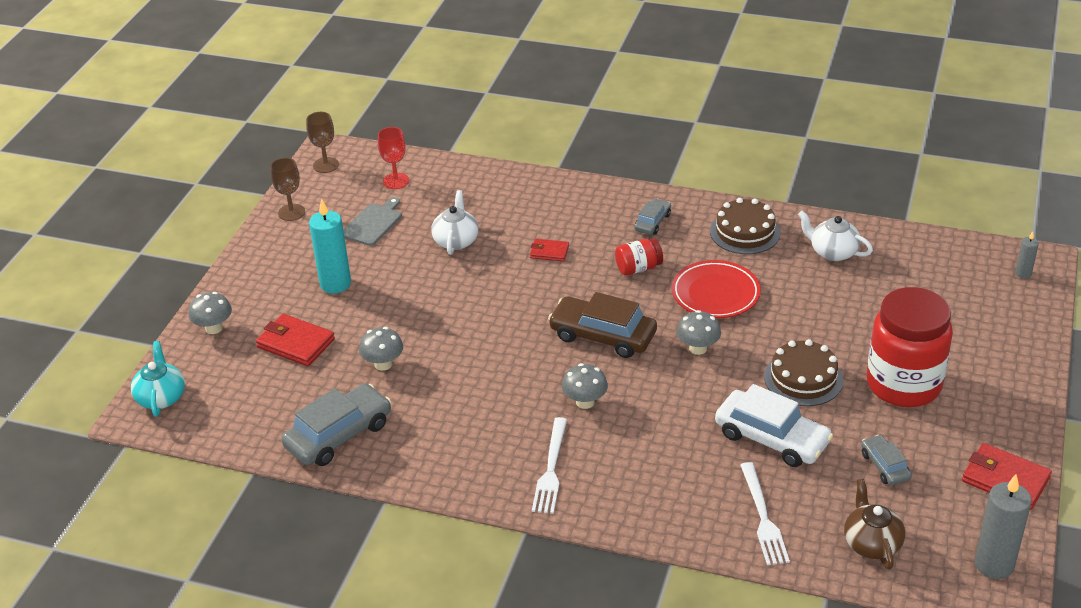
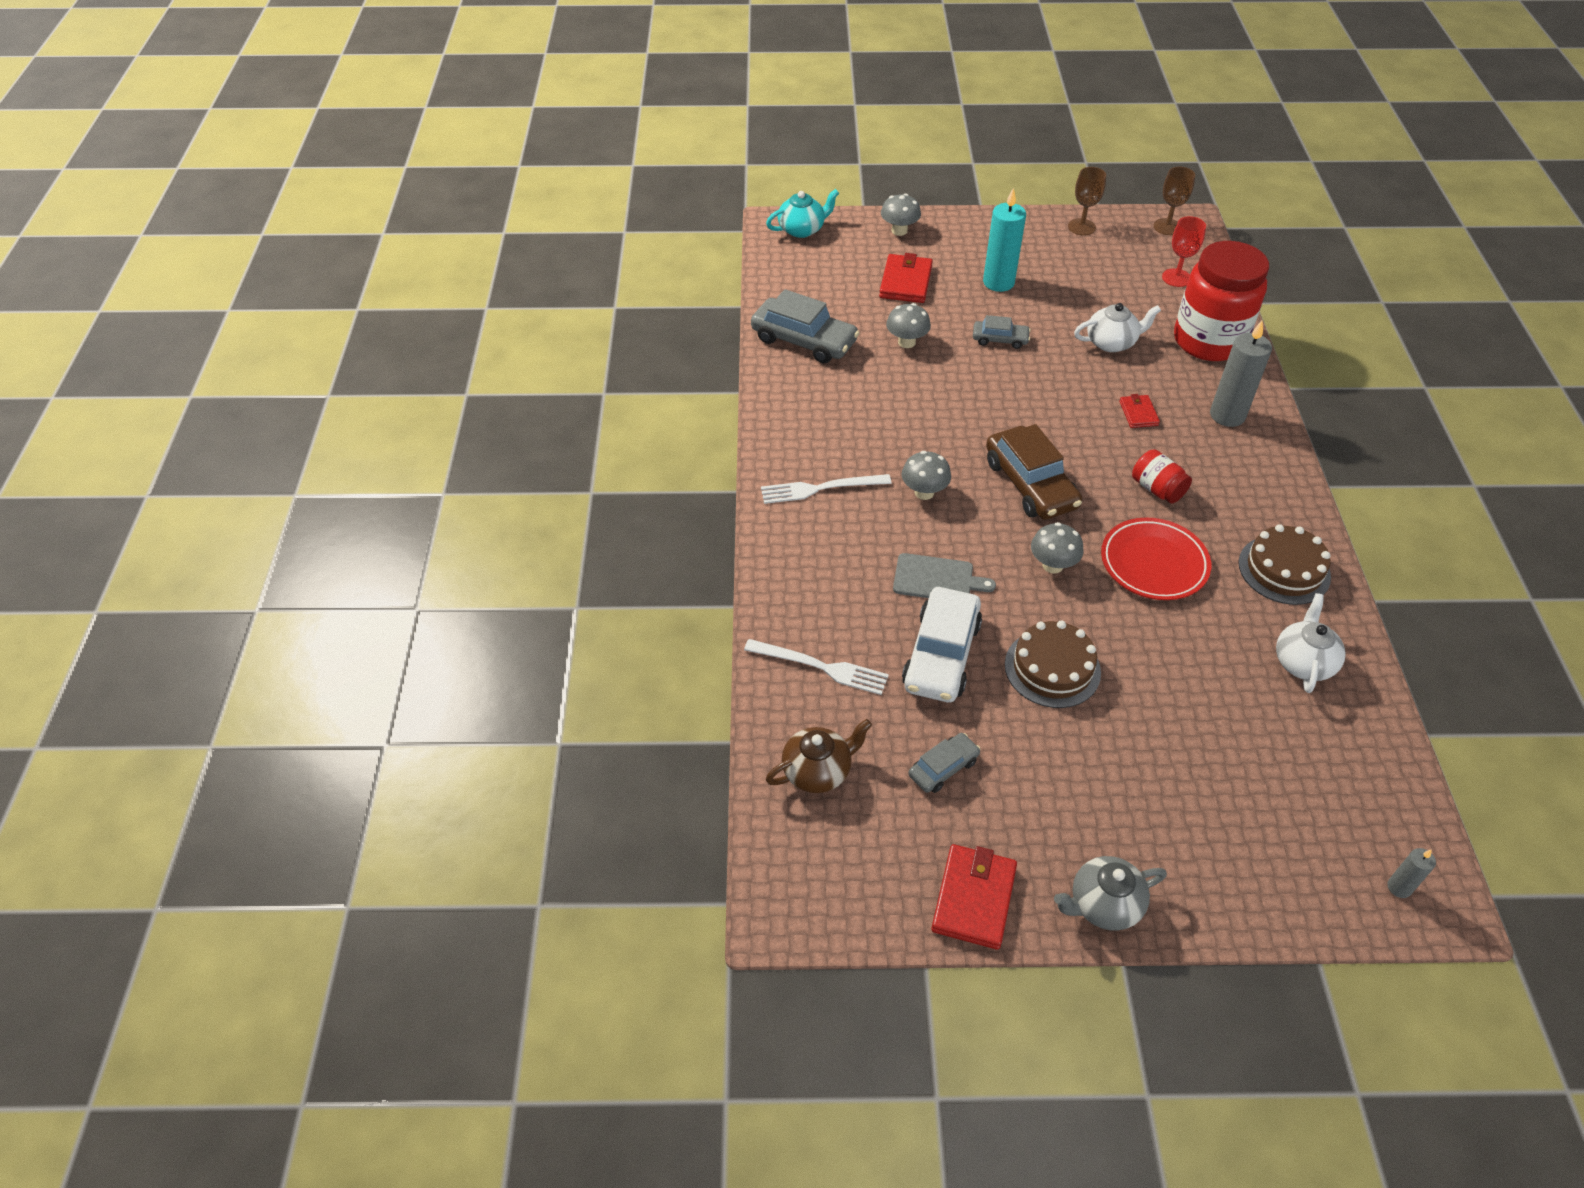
camera: 70 degrees right, 10 degrees up
(373, 223) = (1101, 281): grey cutting board -> grey cutting board (937, 579)
(603, 335) = (1030, 484): brown car -> brown car turned 150 degrees clockwise
(652, 222) = (1245, 484): grey car -> grey car (1000, 339)
(763, 517) = (820, 667): white fork -> white fork turned 135 degrees counterclockwise
(903, 384) = (1092, 770): red jar -> red jar (1208, 341)
(994, 564) = (828, 898): grey candle -> grey candle (1227, 415)
(1019, 412) = (1103, 904): none -> grey teapot

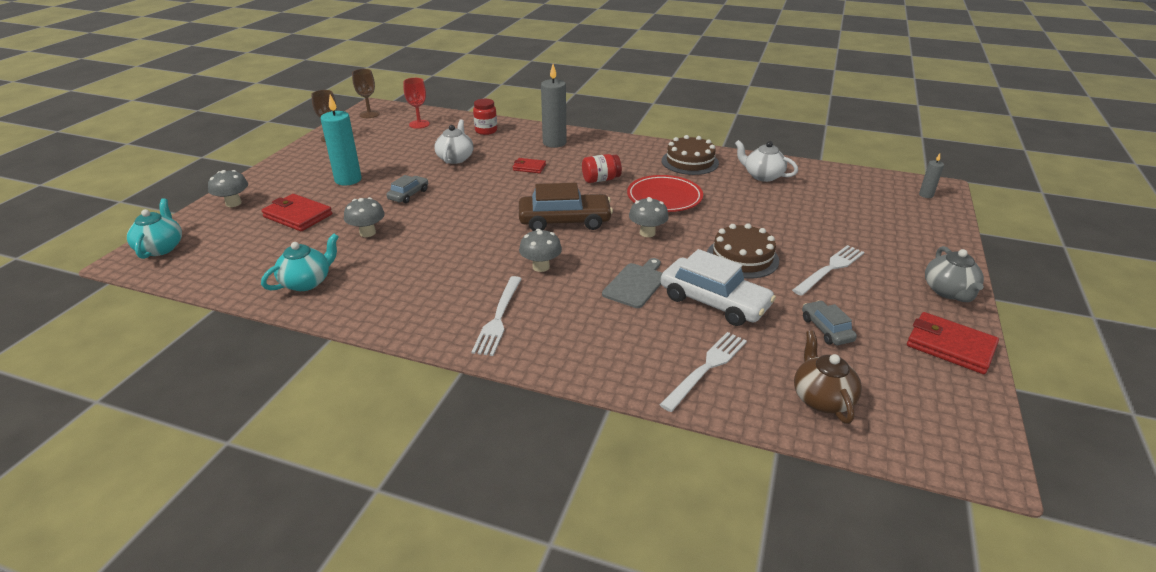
camera: 70 degrees left, 15 degrees down
(804, 340) = (307, 282): grey car -> turquoise teapot
(1080, 764) = (830, 269): none -> white fork
(1208, 341) = (486, 131): red jar -> red jar, size x0.45

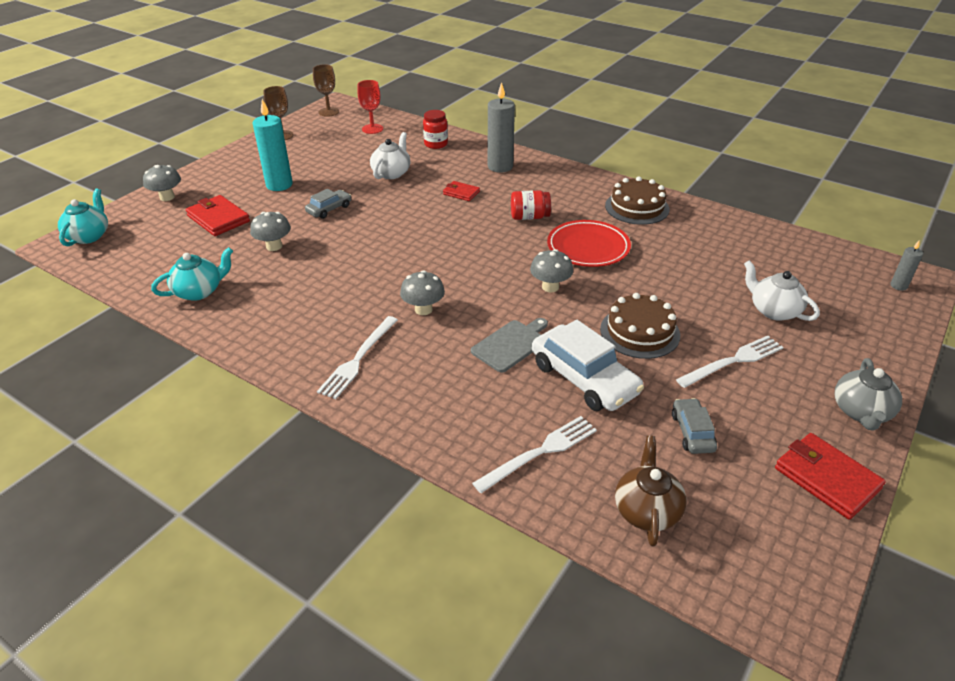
camera: 15 degrees right, 5 degrees up
(564, 221) = (470, 261): brown car -> none
(762, 176) = (712, 235): white teapot -> white teapot (774, 310)

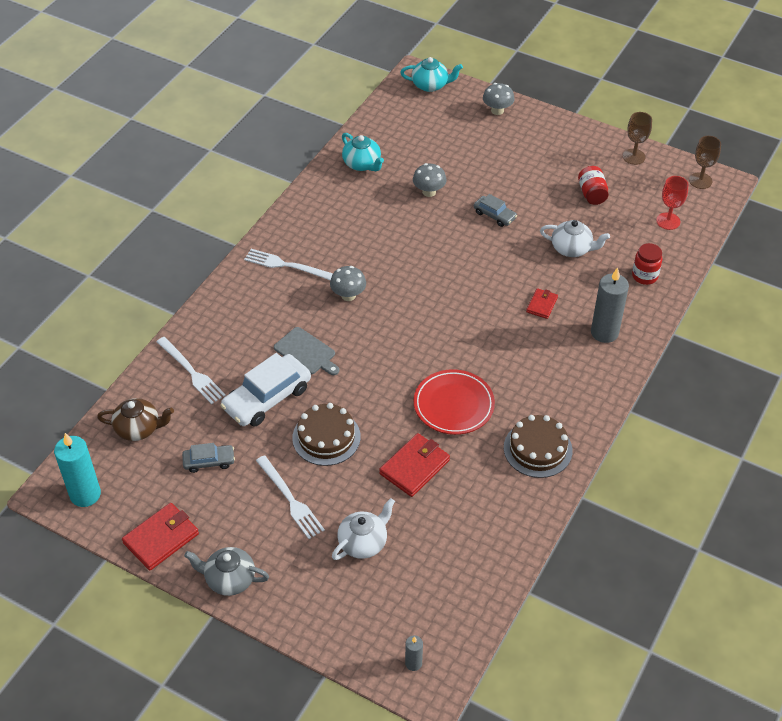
camera: 85 degrees right, 10 degrees up
(218, 218) = (467, 149): red wallet -> red wallet (414, 467)
(279, 185) = (532, 174): turquoise candle -> turquoise candle (85, 494)
(529, 217) = (504, 360): red jar -> red jar (592, 194)
(550, 287) = (386, 376): grey mushroom -> none

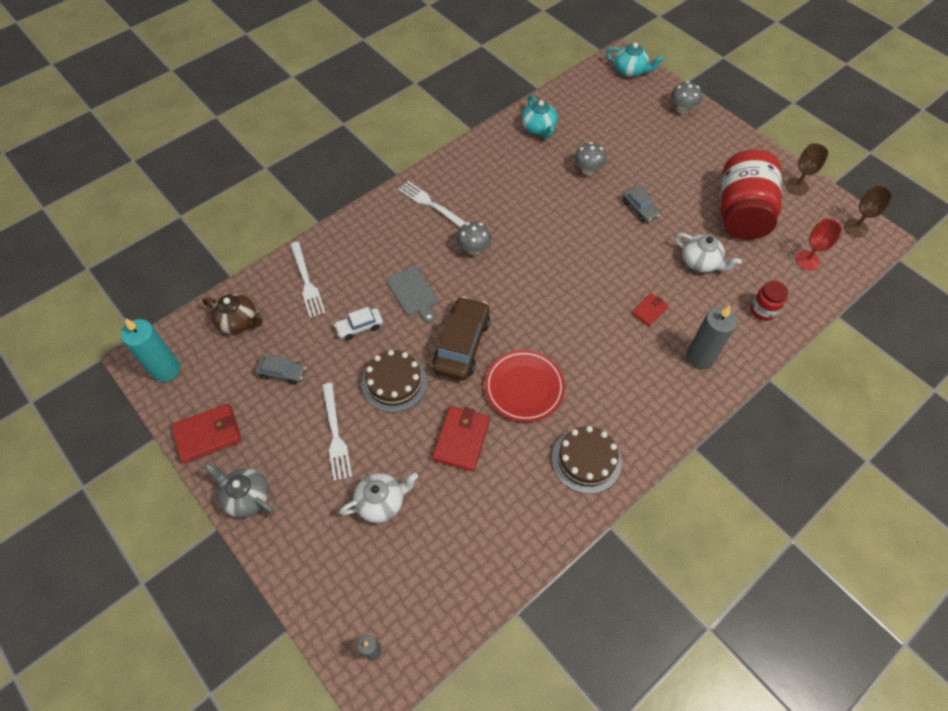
camera: 20 degrees right, 10 degrees up
(267, 398) = (359, 327): white car -> white car, size x0.54
(377, 385) = (462, 344): none -> brown car
(414, 467) = (461, 439): red wallet -> red wallet turned 45 degrees counterclockwise
(592, 194) = (741, 213): red jar -> red jar, size x2.22

